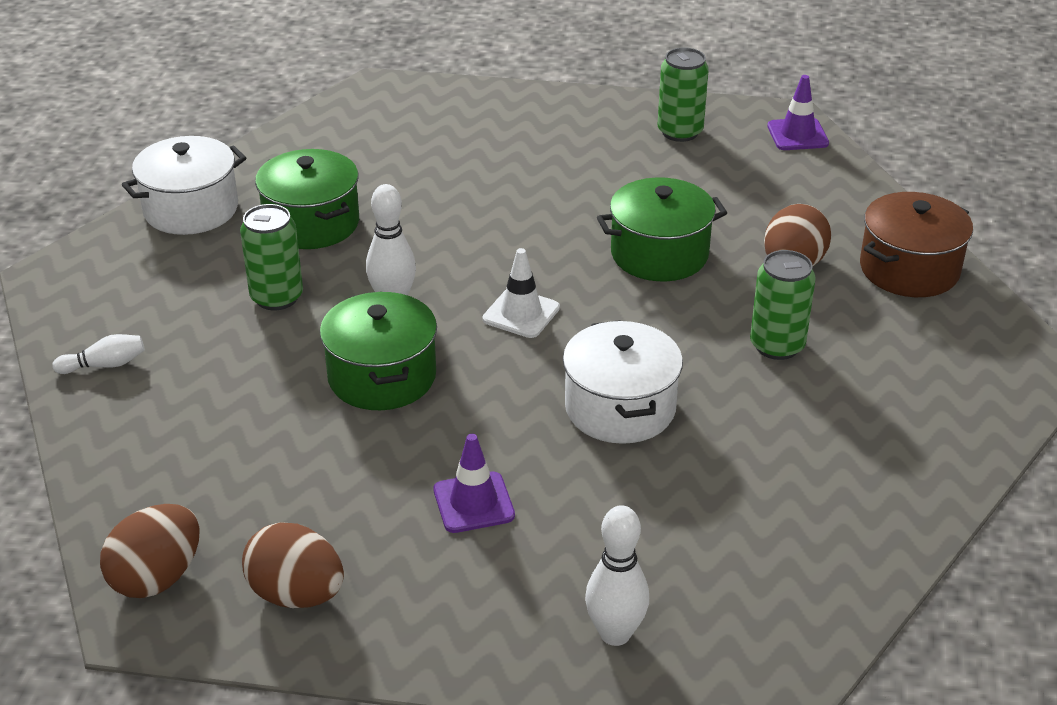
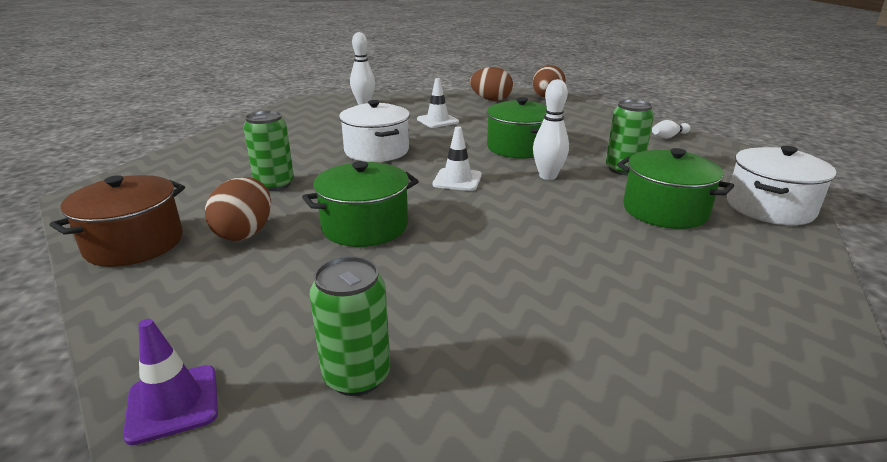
camera: 165 degrees right, 10 degrees down
(473, 503) = (437, 121): purple traffic cone -> white traffic cone

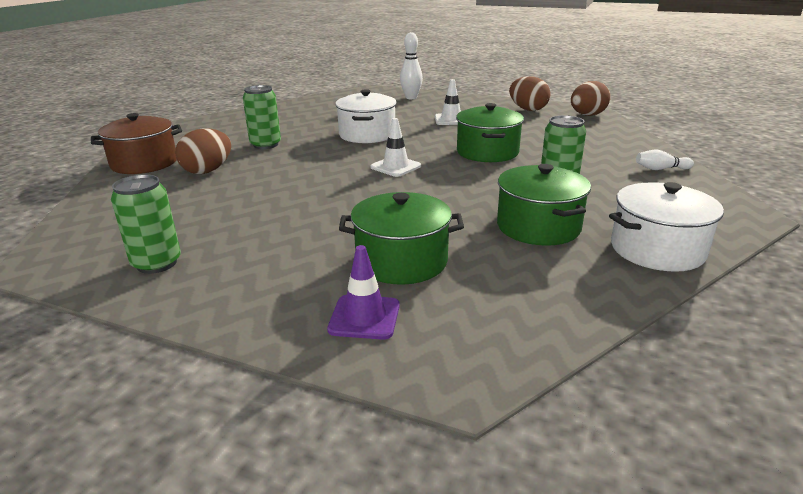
camera: 30 degrees right, 0 degrees up
(173, 403) = (60, 247): purple traffic cone -> purple traffic cone (364, 317)
(365, 226) = (283, 183): green pot -> green pot (401, 261)
(548, 176) = (476, 178): white bowling pin -> none

